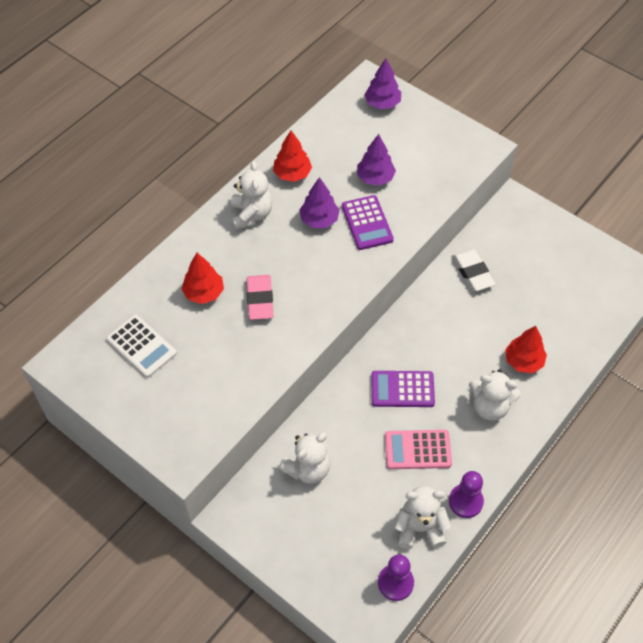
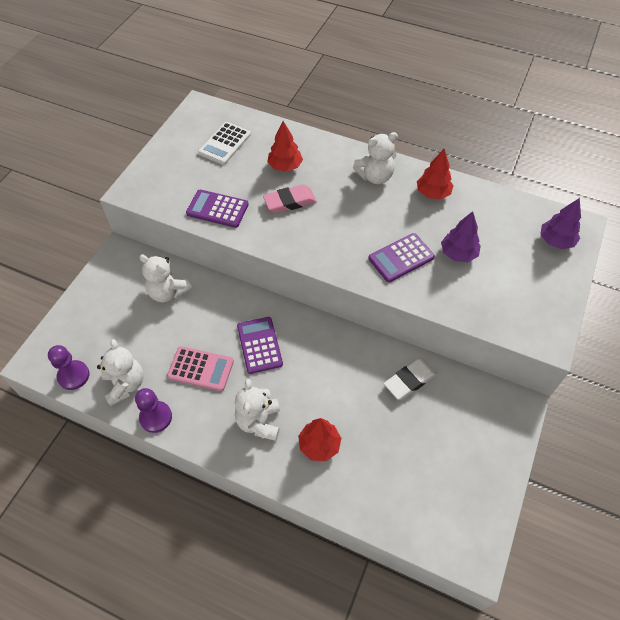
camera: 75 degrees right, 0 degrees up
(246, 371) = (217, 209): none -> purple calculator
(319, 220) = (390, 223): purple tree -> none
(417, 450) = (201, 369): pink calculator -> pink calculator turned 120 degrees clockwise

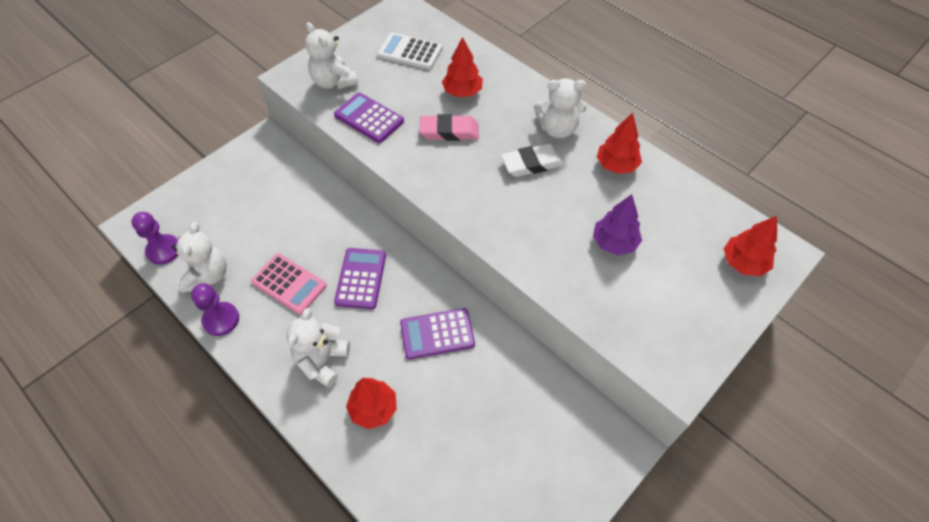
camera: 20 degrees right, 0 degrees up
(168, 292) = (294, 194): white teddy bear -> white teddy bear (333, 82)
(225, 144) = (410, 52): white calculator -> white calculator turned 60 degrees clockwise
(401, 258) = (544, 228): purple calculator -> purple calculator (437, 334)
(410, 380) = (507, 371): white eraser -> white eraser (532, 164)
(556, 241) = (743, 263): purple tree -> red tree

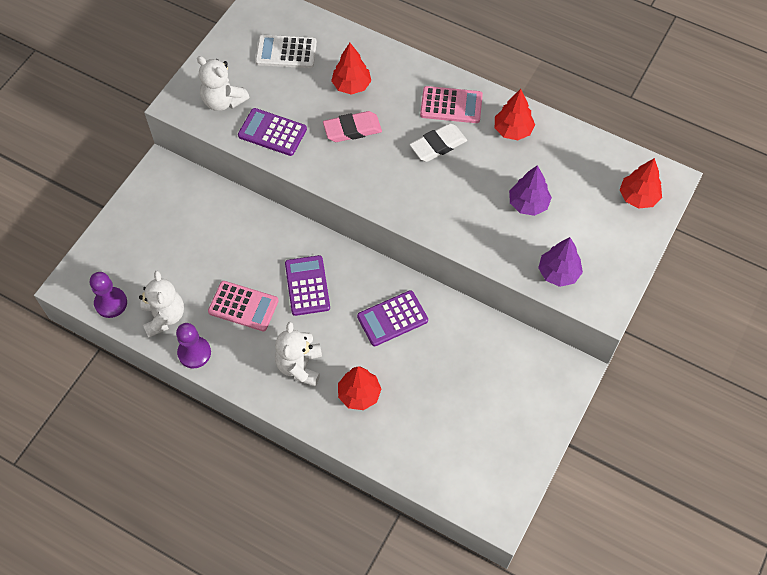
camera: 15 degrees left, 5 degrees up
(557, 129) = (451, 105): white teddy bear -> pink calculator
(630, 326) = (558, 273): none -> purple tree

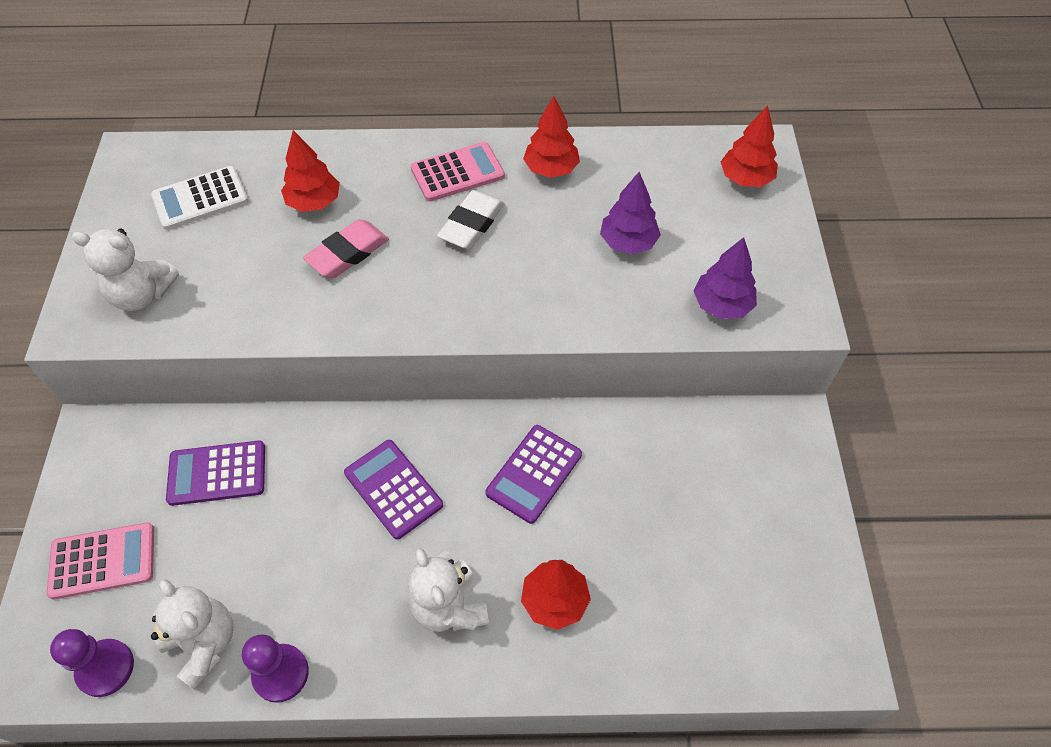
camera: 30 degrees left, 5 degrees down
(243, 306) = (318, 564): pink calculator -> pink calculator (103, 561)
(272, 132) = (237, 304): purple calculator -> purple calculator (217, 473)

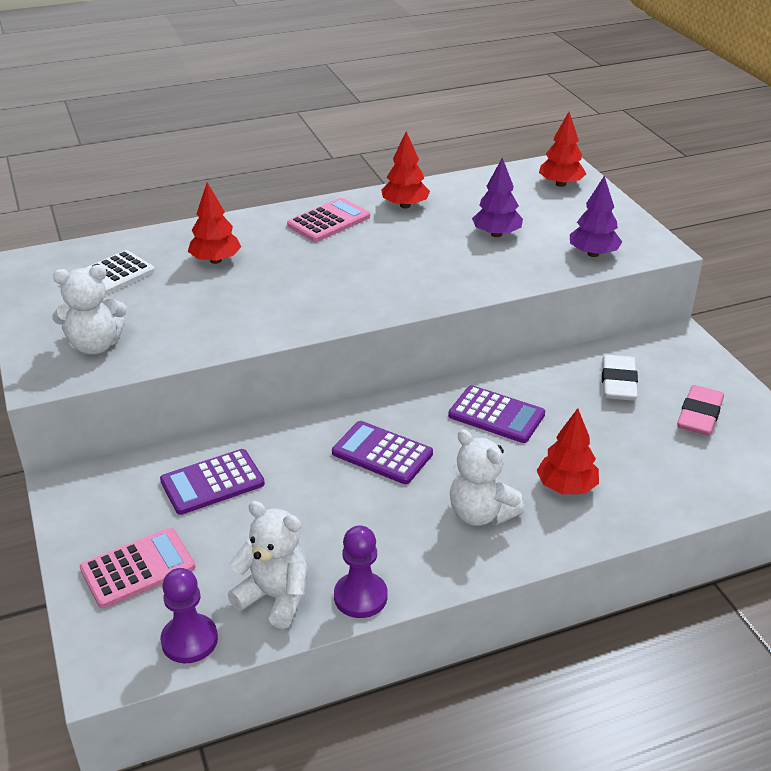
camera: 20 degrees left, 20 degrees down
(348, 253) = (268, 284): pink eraser -> pink eraser (699, 415)
(471, 224) = (362, 248): white eraser -> white eraser (618, 383)
(534, 474) = (496, 415): purple calculator -> purple calculator turned 75 degrees counterclockwise

